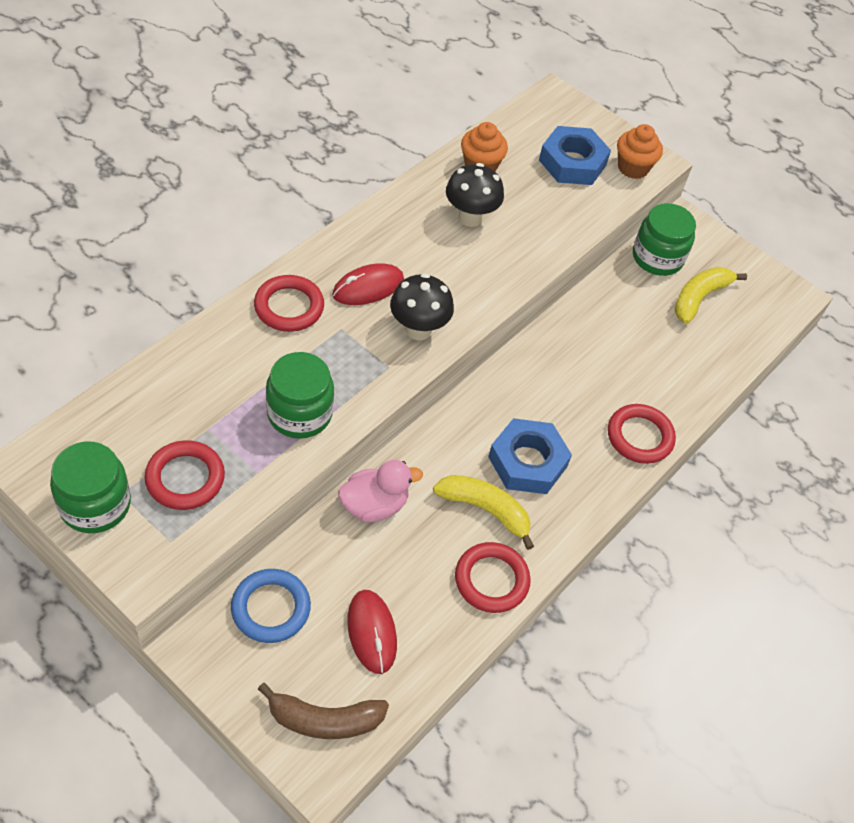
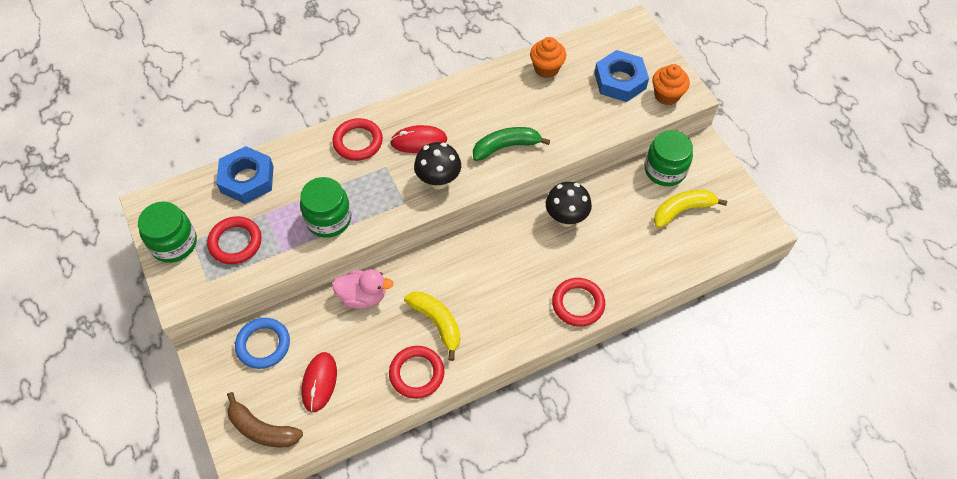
camera: 30 degrees right, 5 degrees up
(470, 217) = (518, 106): black mushroom -> black mushroom (566, 218)
(480, 268) = (506, 147): none -> green banana
(527, 462) = (484, 298): blue nut -> blue nut (247, 179)

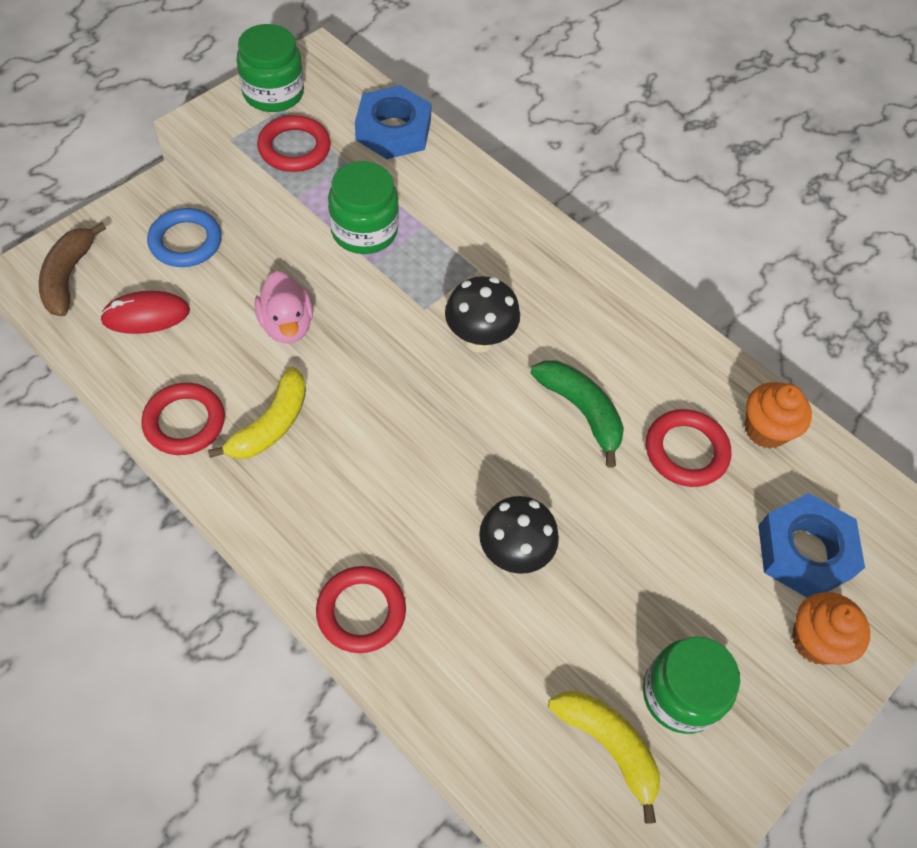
camera: 65 degrees right, 0 degrees up
(358, 142) = (504, 226): red ring -> red ring (686, 451)
(419, 141) = (538, 296): red mouse -> none

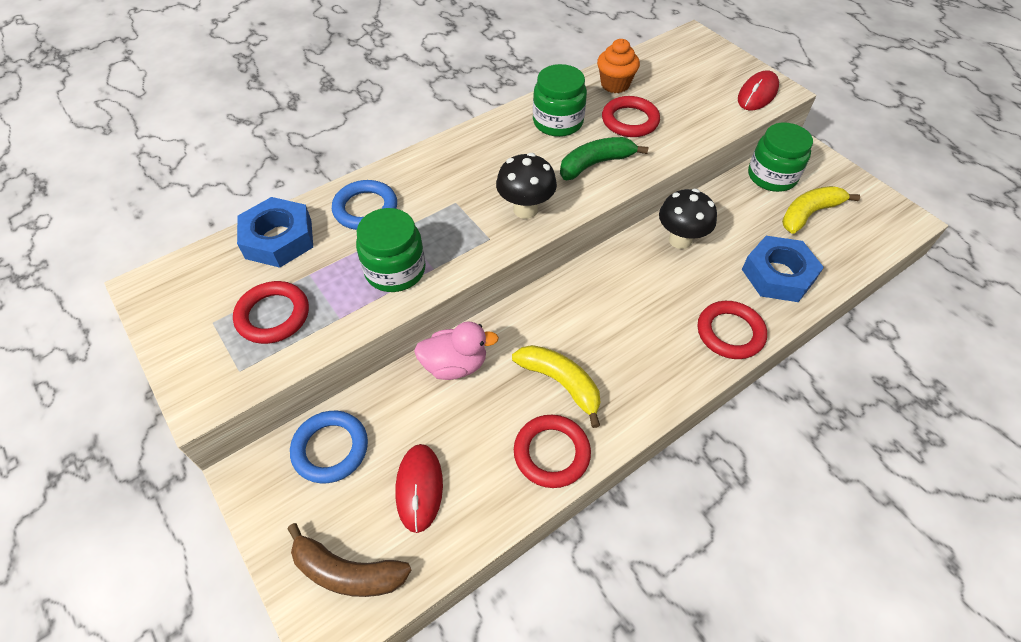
camera: 75 degrees left, 5 degrees down
(273, 93) = (186, 329): green jar -> green jar (558, 122)
(450, 191) = (365, 209): none -> blue ring
(804, 551) = (700, 86): blue nut -> blue nut (778, 275)
(815, 640) = (757, 94): orange cupcake -> red mouse

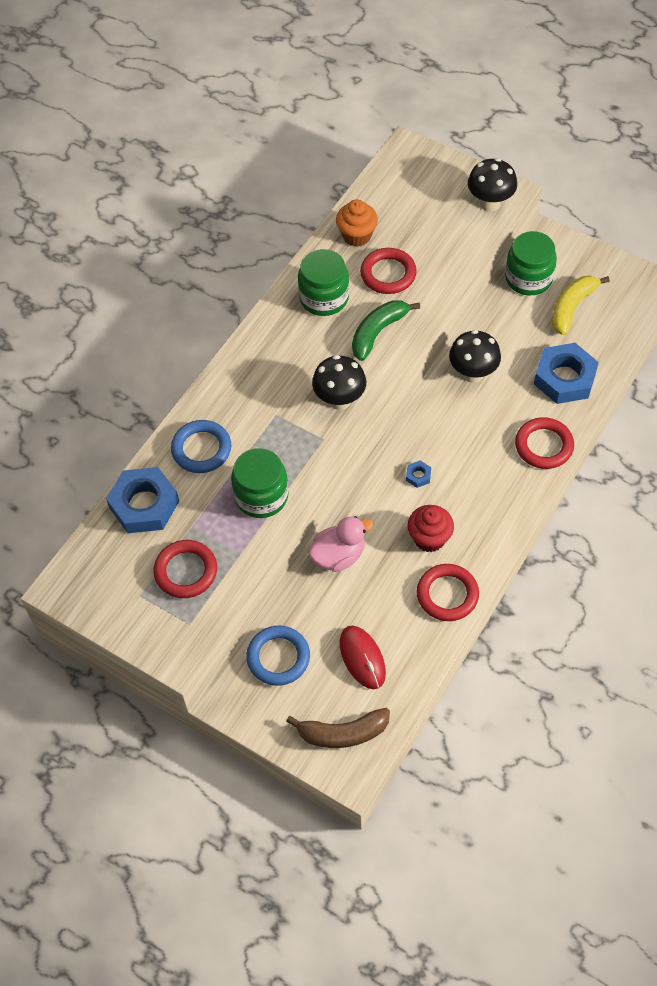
camera: 20 degrees left, 5 degrees up
(560, 383) = (429, 538): yellow banana -> red cupcake
(579, 315) = (418, 476): none -> blue nut
(757, 94) = (490, 203): red mouse -> black mushroom

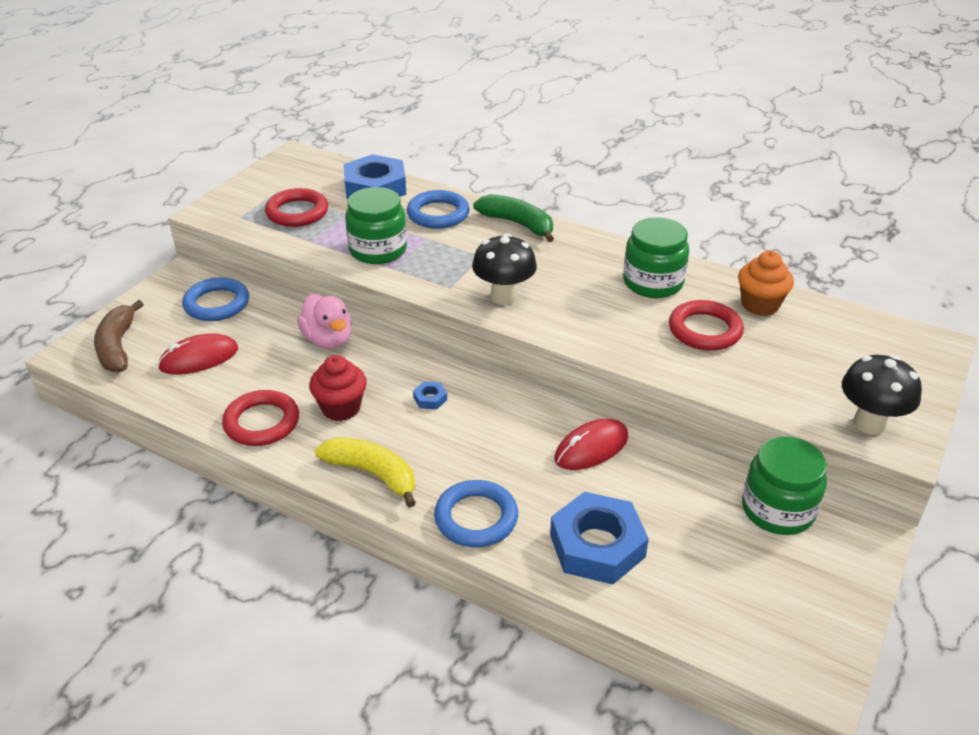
camera: 85 degrees right, 20 degrees down
(378, 332) = (608, 323): green banana -> green banana (518, 224)
(473, 374) = (591, 448): black mushroom -> red mouse
(544, 446) = (476, 518): red ring -> blue ring
(572, 307) = (735, 560): yellow banana -> yellow banana (372, 474)

